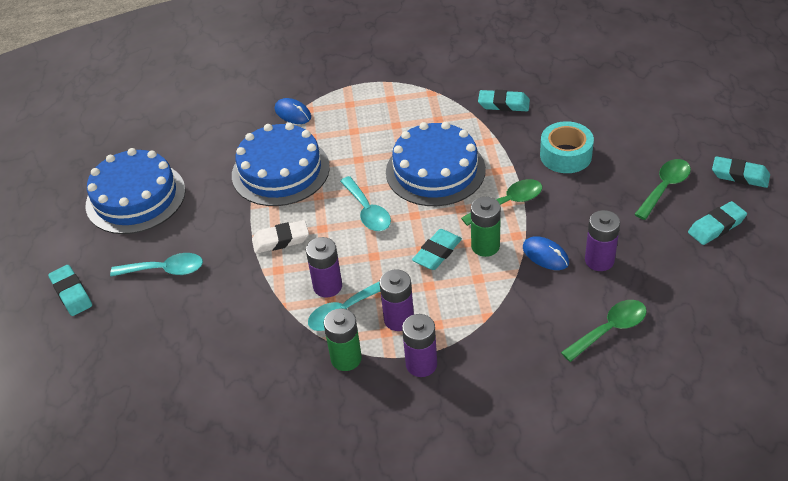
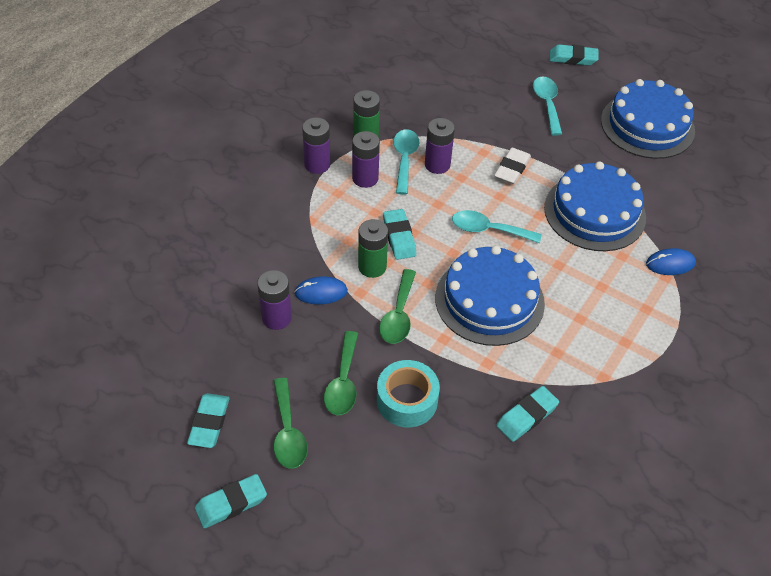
camera: 125 degrees right, 5 degrees up
(165, 270) = (547, 104): turquoise spoon -> turquoise spoon turned 135 degrees clockwise
(610, 329) = (218, 270): green spoon -> green spoon (343, 382)

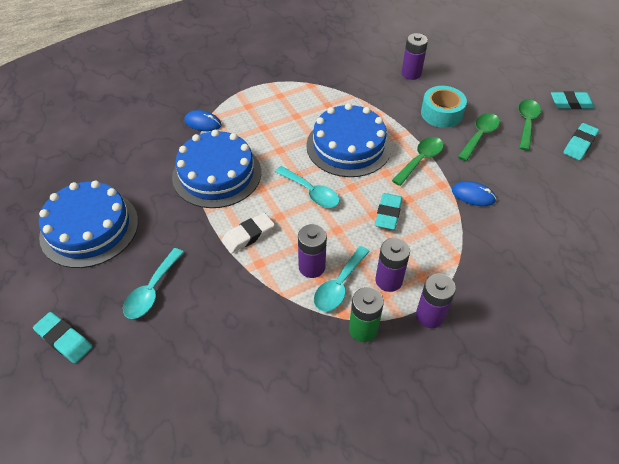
camera: 150 degrees left, 0 degrees up
(276, 318) = (515, 190): purple battery -> purple battery (411, 73)
(372, 267) = (423, 199): green battery -> none
(527, 416) = (372, 83): turquoise eraser -> none

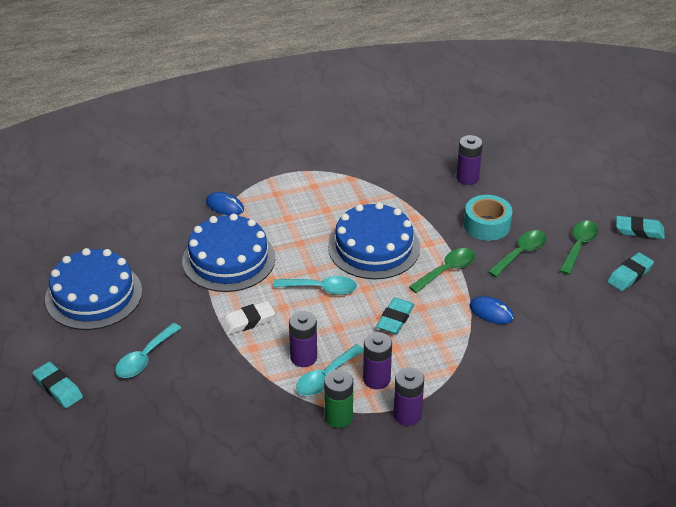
camera: 10 degrees right, 10 degrees down
(311, 192) = (321, 289): turquoise spoon -> turquoise spoon turned 45 degrees counterclockwise

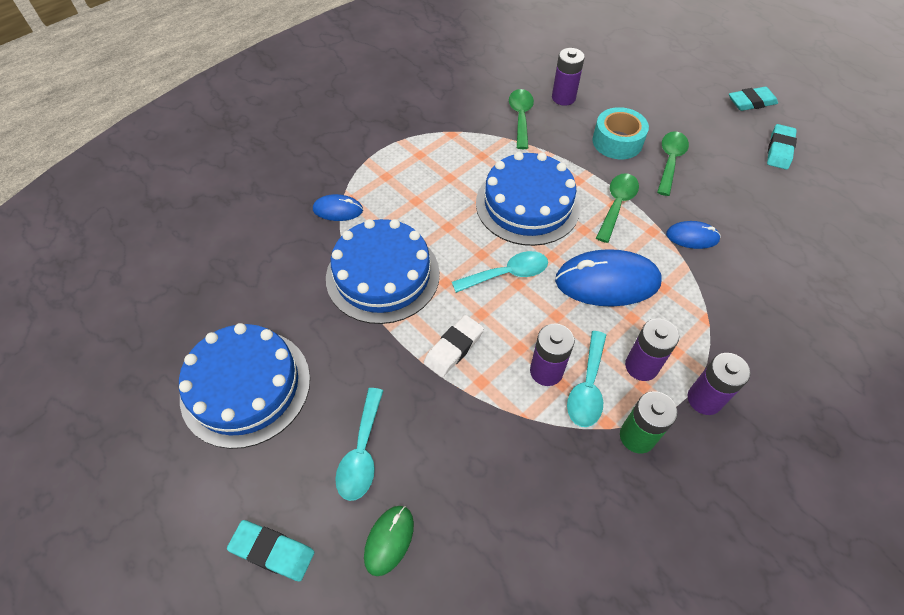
camera: 25 degrees left, 15 degrees up
(131, 409) = (389, 540): none -> green mouse
(395, 319) = (607, 281): turquoise eraser -> blue mouse
(579, 246) = (714, 135): green spoon -> green spoon (520, 117)

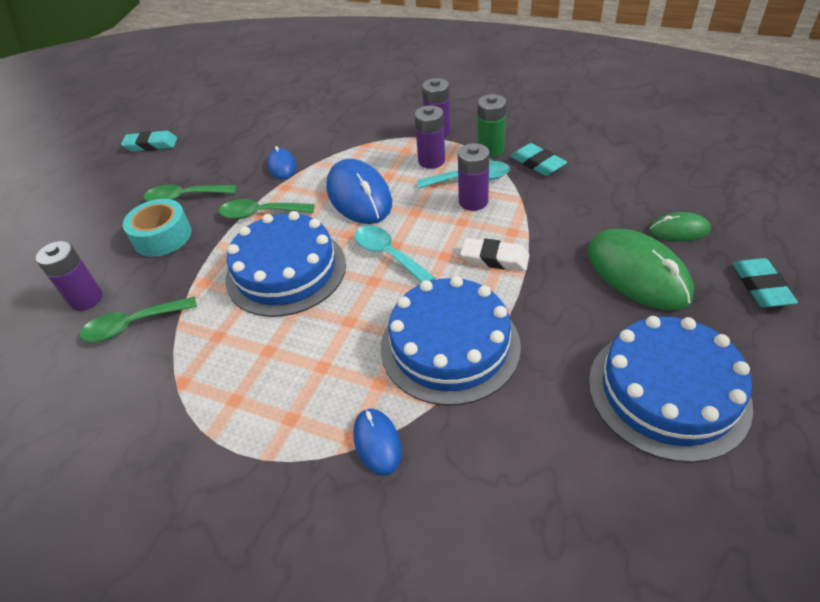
camera: 110 degrees left, 10 degrees down
(362, 453) = (637, 273): turquoise spoon -> green mouse
(751, 102) = (80, 170): turquoise eraser -> turquoise eraser (537, 163)

